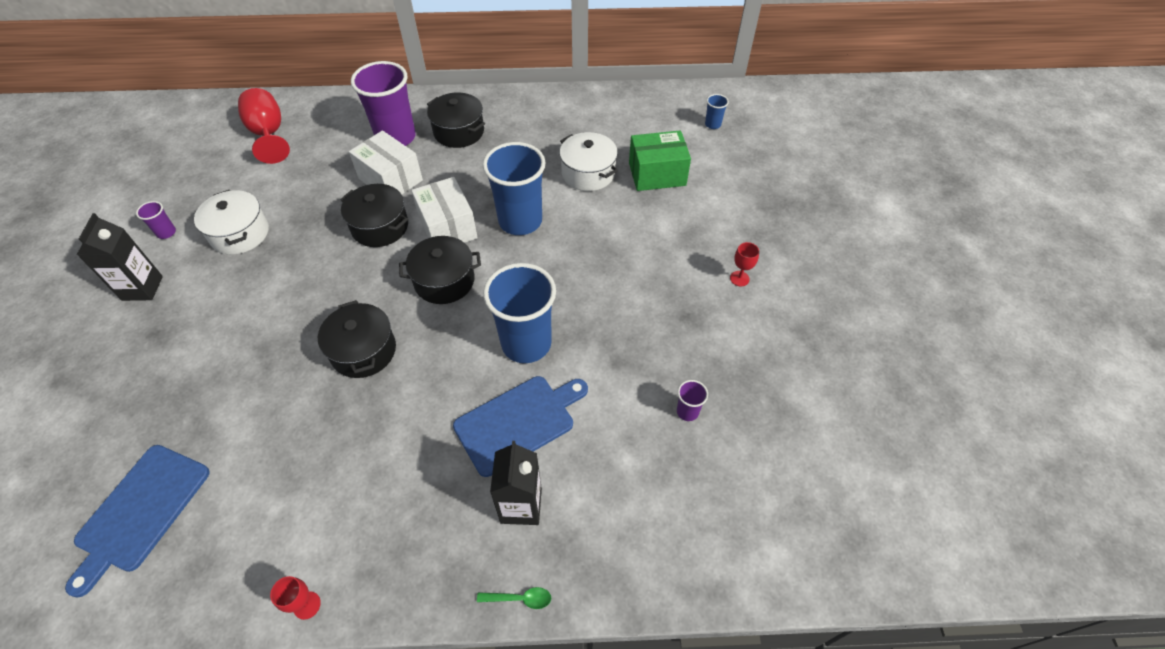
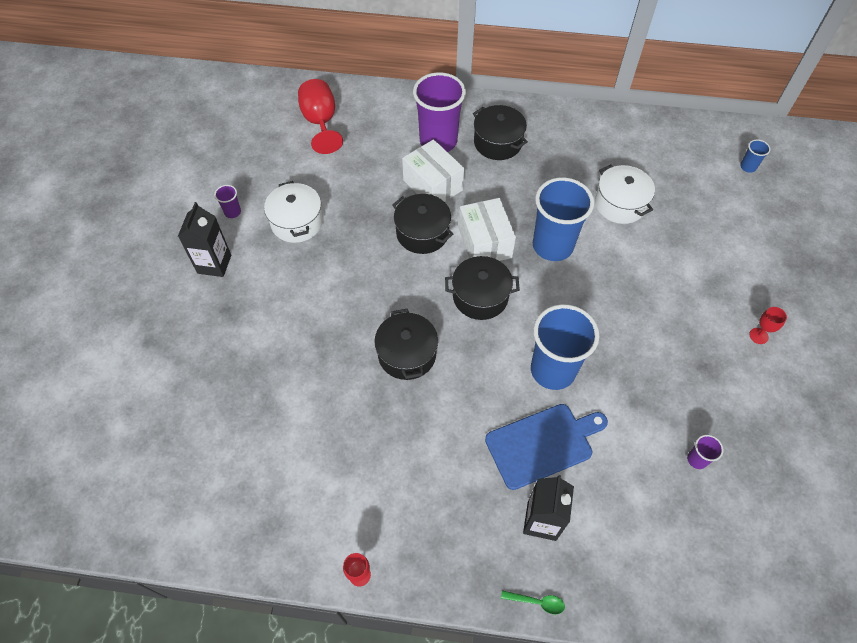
camera: 10 degrees right, 5 degrees up
(140, 511) = (222, 470): blue cutting board -> none
(657, 174) = (687, 214): green box -> none

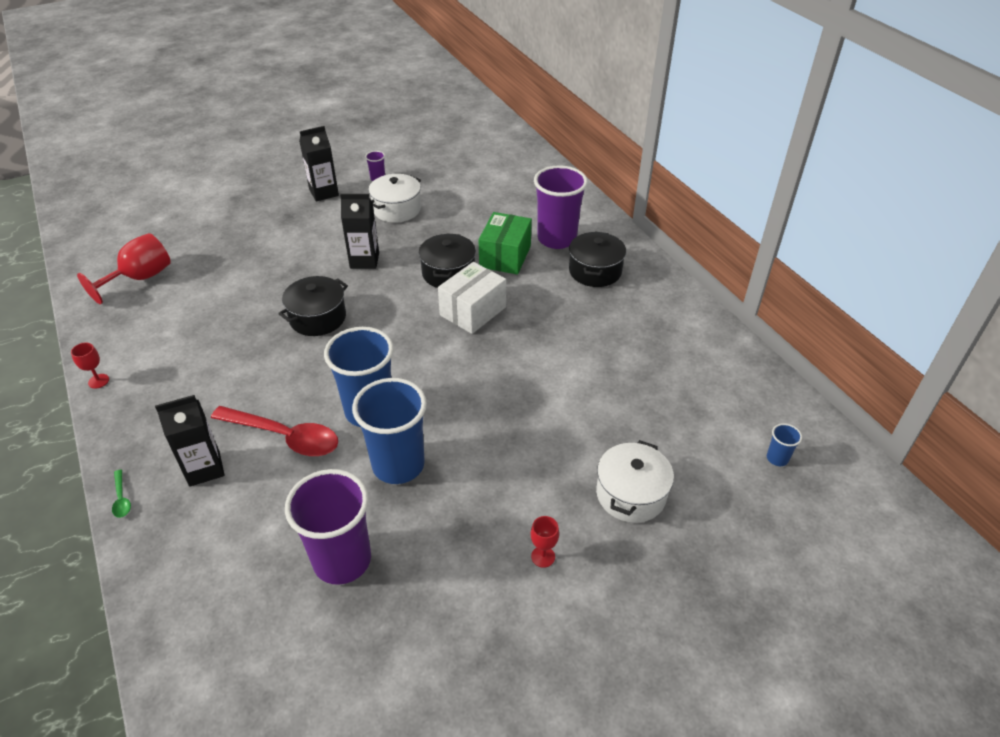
camera: 55 degrees right, 15 degrees down
(321, 122) = (507, 176): red goblet -> red goblet (140, 278)
(353, 282) = (364, 260): none -> black carton
(432, 185) = (505, 256): white box -> green box
(480, 296) = (411, 333): black pot -> none
(542, 444) = (284, 437): blue cutting board -> red spoon
(552, 246) = (511, 353): blue cup -> blue cup (398, 465)
(620, 204) = (610, 378): white pot -> white pot (631, 494)
(697, 459) = (342, 560): purple cup -> purple cup, size x2.39

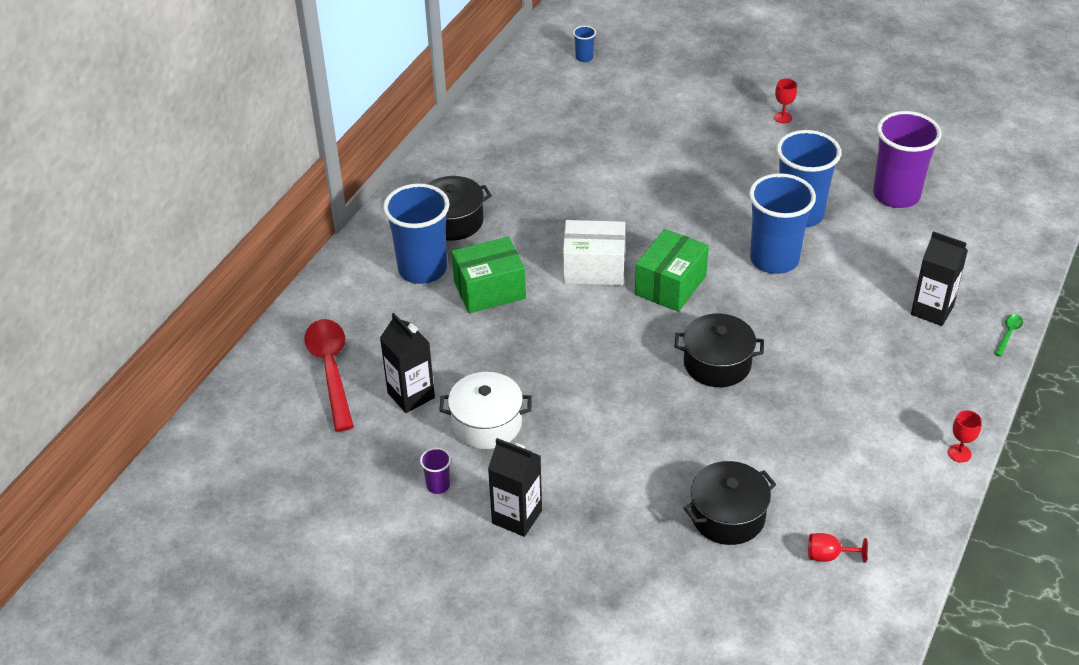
camera: 125 degrees left, 0 degrees up
(140, 278) = (828, 556): red goblet -> red goblet, size x0.50
(284, 437) = (853, 289): red spoon -> red spoon (331, 370)
(364, 260) = (602, 388): black carton -> black carton (411, 395)
(412, 338) = (670, 285): none -> green box
(448, 273) = (557, 314): black pot -> black pot (728, 516)
(557, 239) = (422, 269): purple cup -> blue cup
(631, 494) = (690, 103): white pot -> none

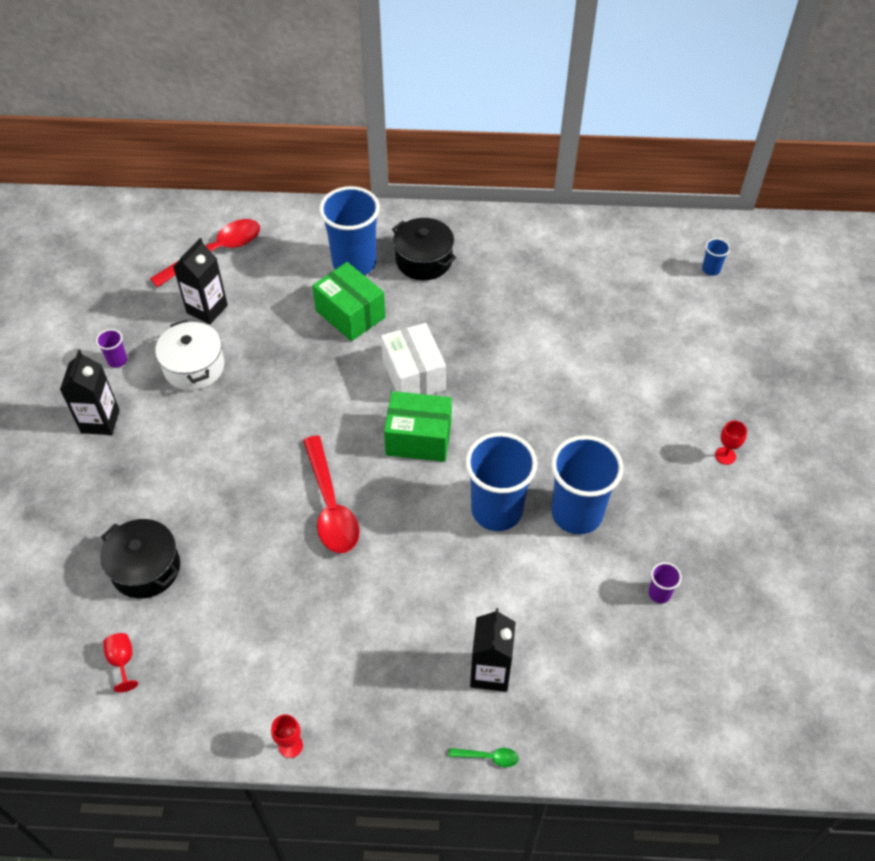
camera: 65 degrees right, 10 degrees up
(717, 363) = (330, 505): black pot -> red spoon
(896, 195) = (659, 593): purple cup -> purple cup, size x0.42

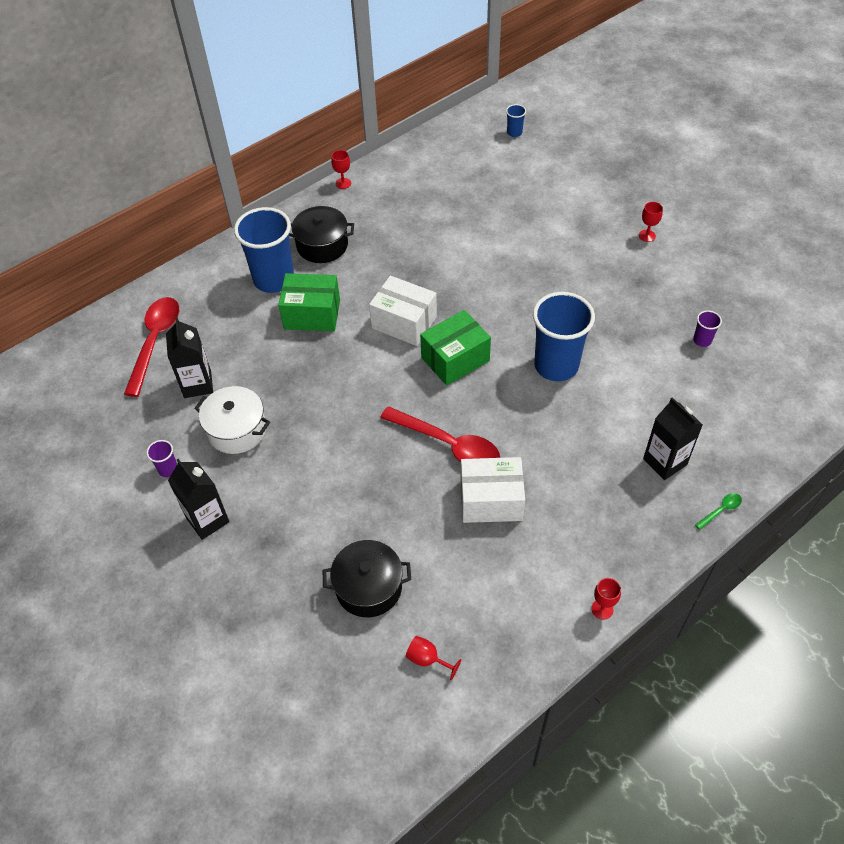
camera: 40 degrees left, 0 degrees up
(310, 579) = (491, 500): none -> white box
(501, 217) = (343, 183): none -> red goblet
(577, 513) = (604, 331): blue cup -> none

